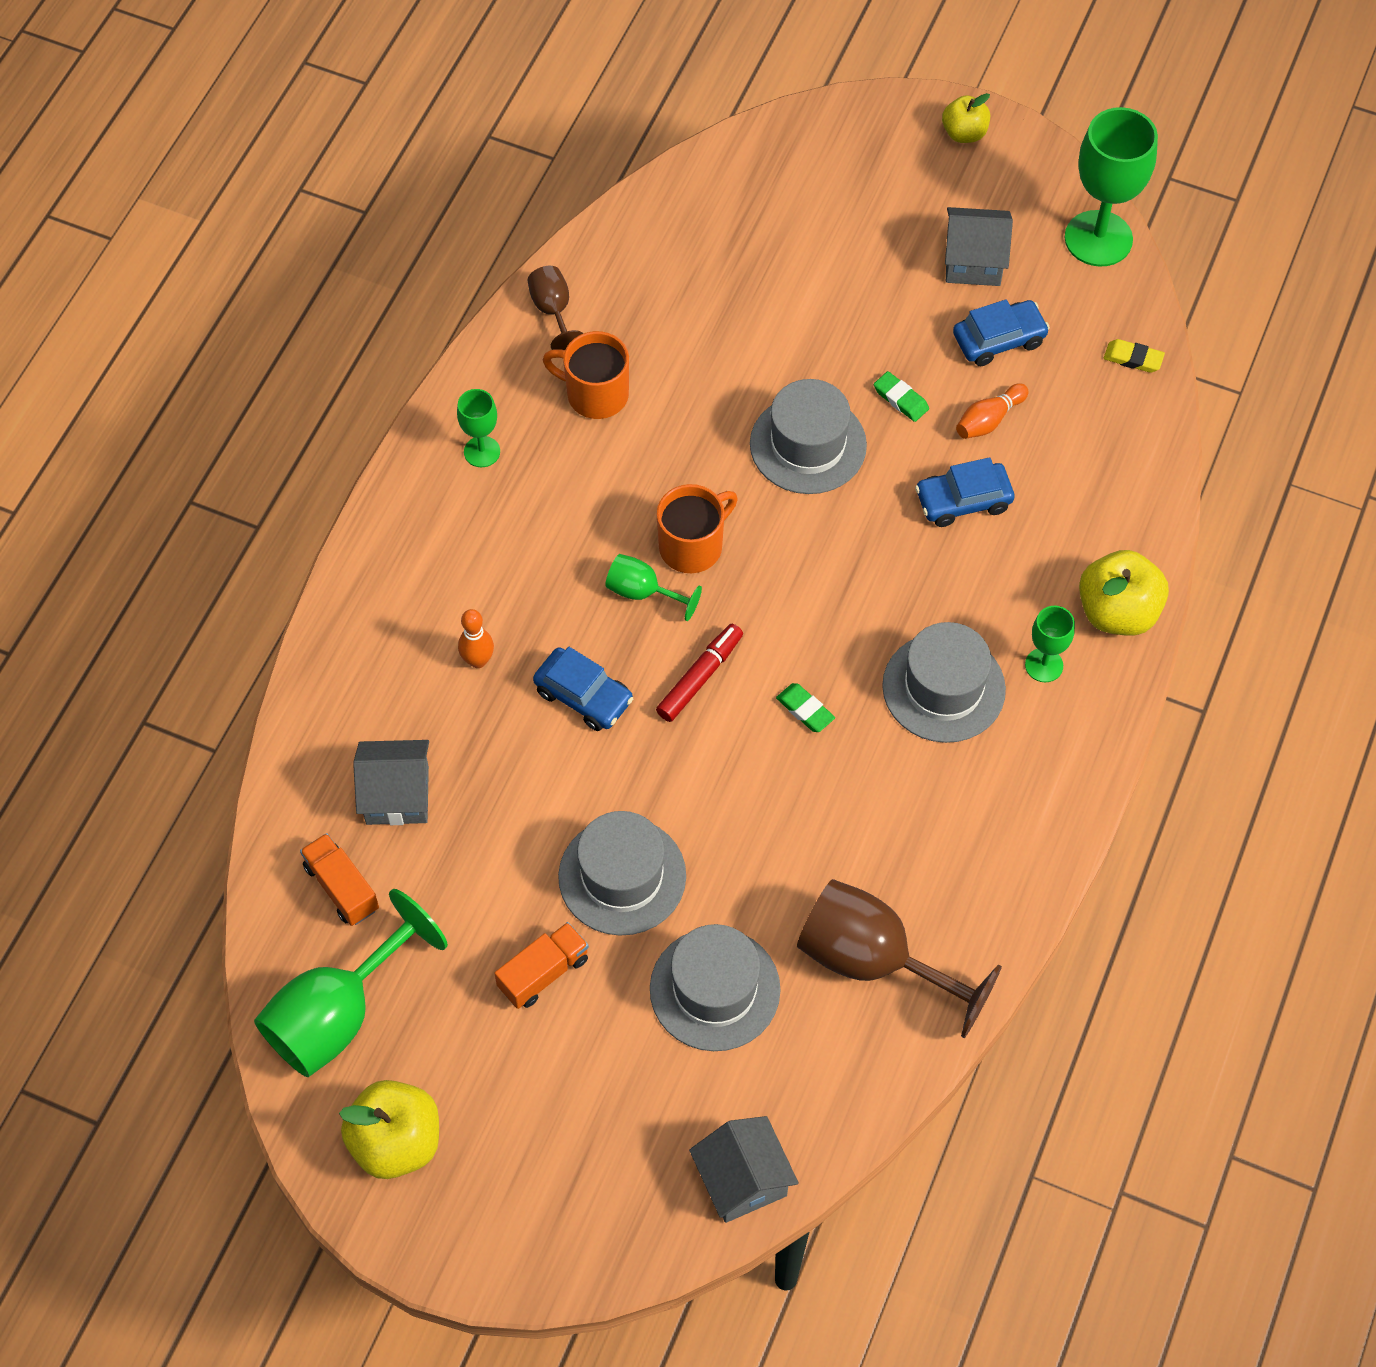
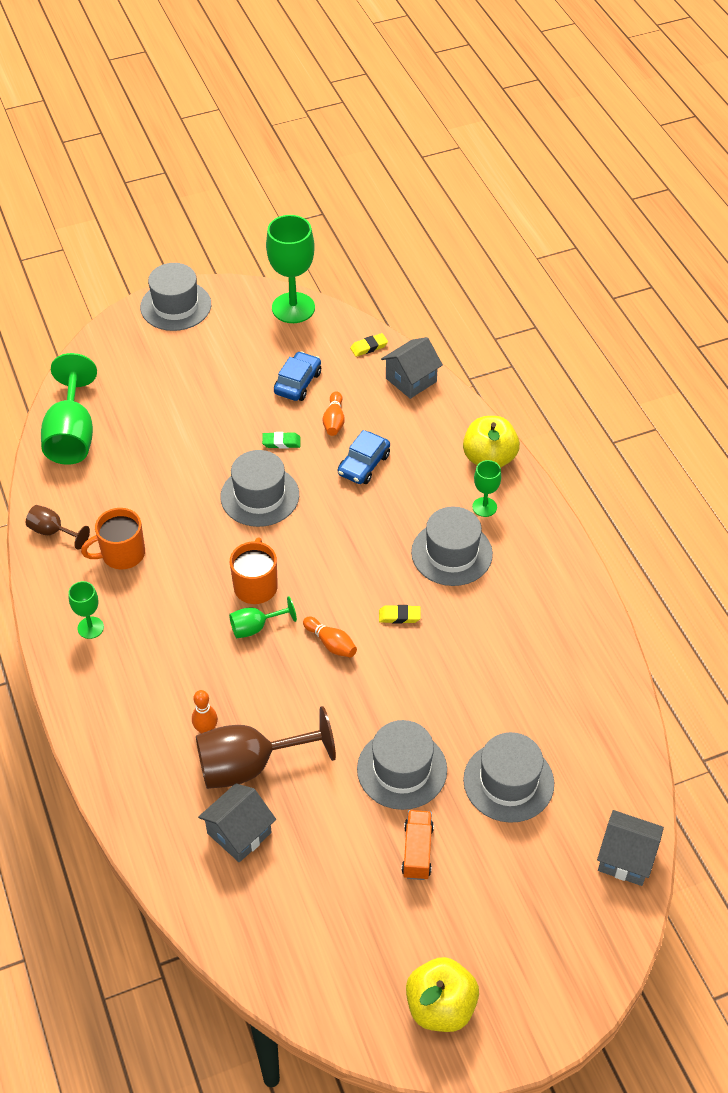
camera: 45 degrees left, 10 degrees down
(337, 1014) = (335, 972): green goblet -> green goblet (72, 435)
(342, 887) = (262, 906): orange truck -> none
(583, 696) = (282, 701): blue car -> none
(700, 677) = (331, 643): red marker -> orange bowling pin
(805, 710) = (399, 616): green eraser -> yellow eraser
(873, 960) = (564, 702): brown goblet -> brown goblet (250, 765)
(964, 133) = (176, 306): yellow apple -> grey hat
(973, 262) = (246, 358): grey house -> grey house (411, 380)

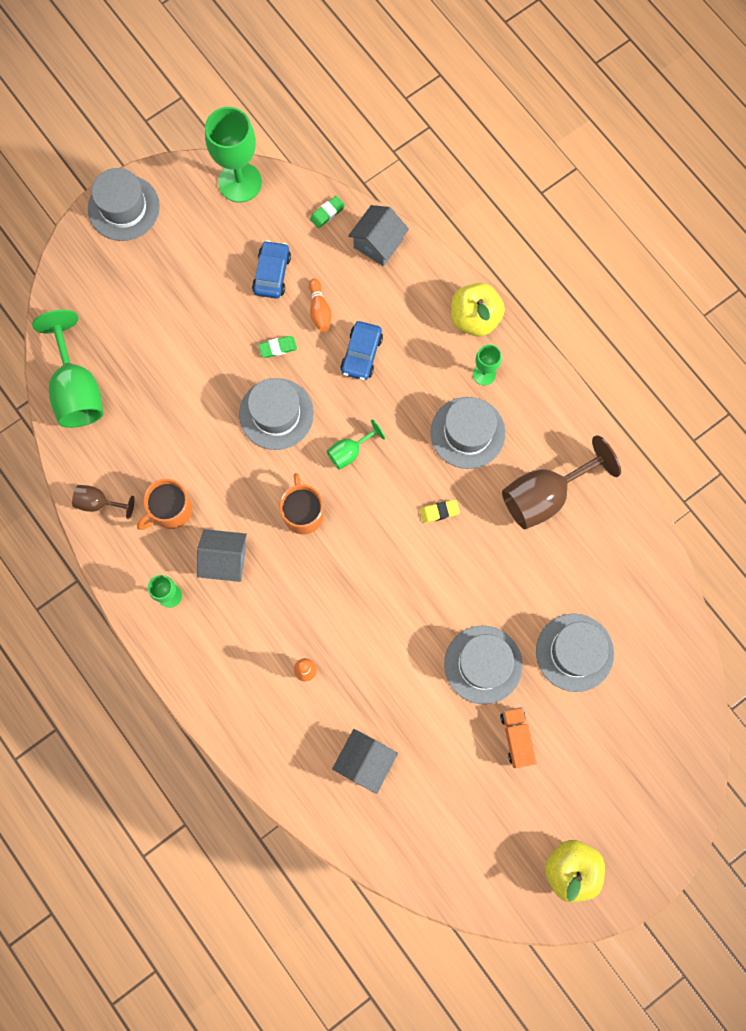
camera: 15 degrees left, 25 degrees up
(250, 765) = (354, 695): brown goblet -> brown goblet (544, 495)
(255, 627) = (316, 556): green goblet -> green goblet (349, 452)
(331, 643) = (387, 556): orange bowling pin -> none
(369, 347) = (327, 213): yellow eraser -> green eraser
(625, 858) = (686, 698): grey house -> grey house (225, 560)

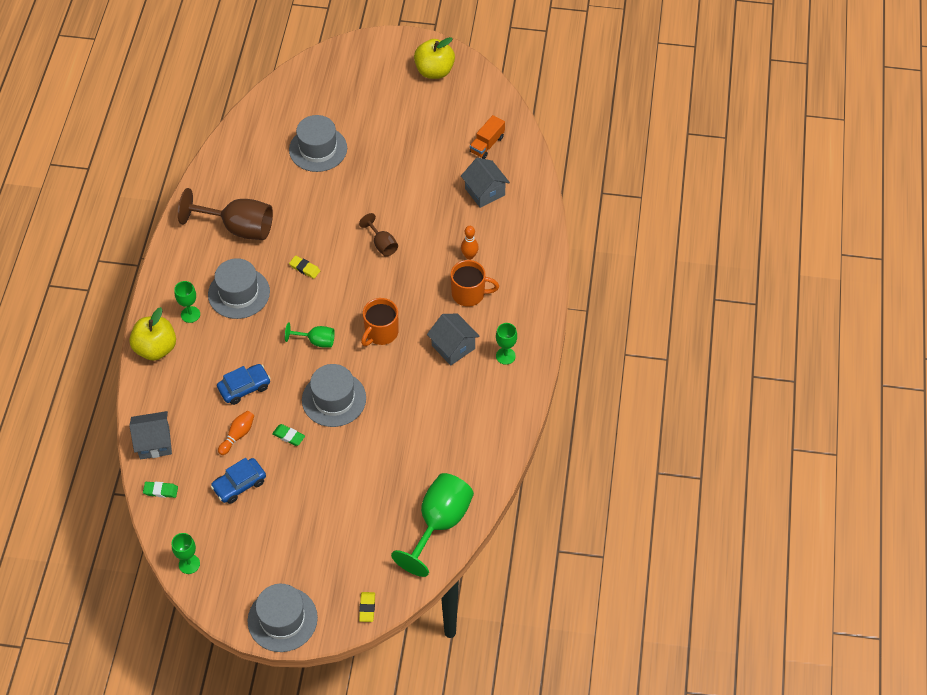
camera: 135 degrees left, 20 degrees down
(67, 273) = (367, 608): none -> yellow eraser
(98, 503) = (495, 442): brown goblet -> brown goblet (382, 244)
(171, 510) = (456, 400): orange mug -> orange mug (469, 294)
(240, 182) = (189, 564): green goblet -> green goblet, size x0.51
(365, 761) = (485, 192): grey house -> grey house turned 75 degrees clockwise
(483, 664) = (371, 182): grey hat -> none
(516, 738) = (394, 139): orange truck -> orange truck (487, 144)

